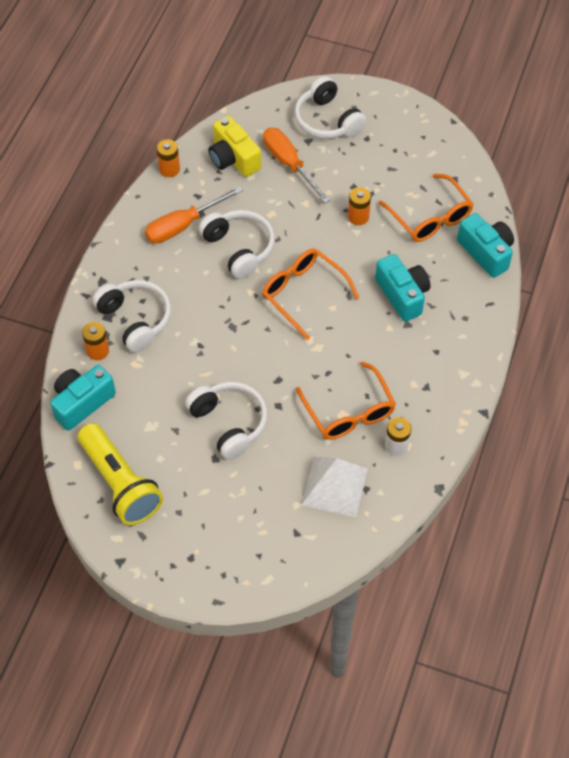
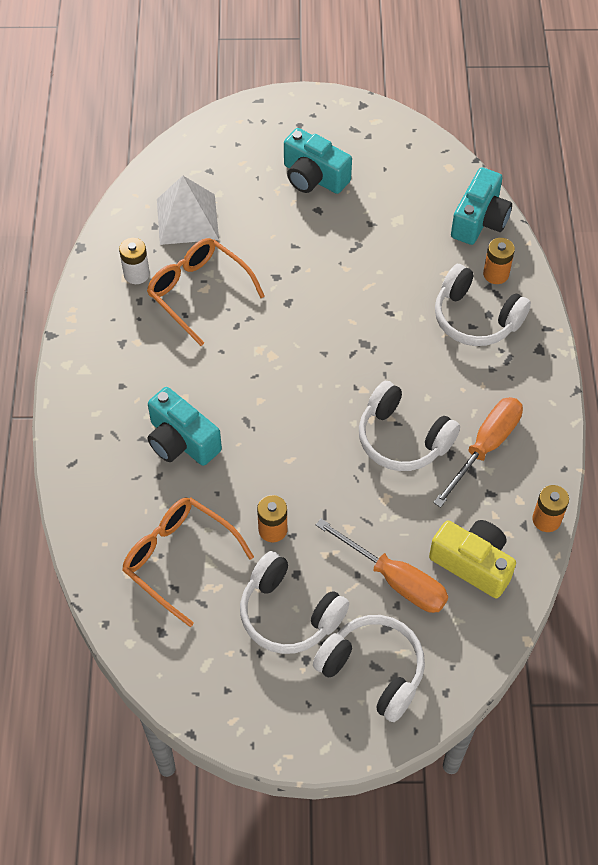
camera: 160 degrees right, 0 degrees up
(120, 483) = (398, 163): yellow flashlight -> none
(229, 423) = (319, 245): white headphones -> white headphones (289, 614)
(303, 294) = (300, 406): orange glasses -> none
(486, 252) = (92, 531): turquoise camera -> turquoise camera (314, 177)

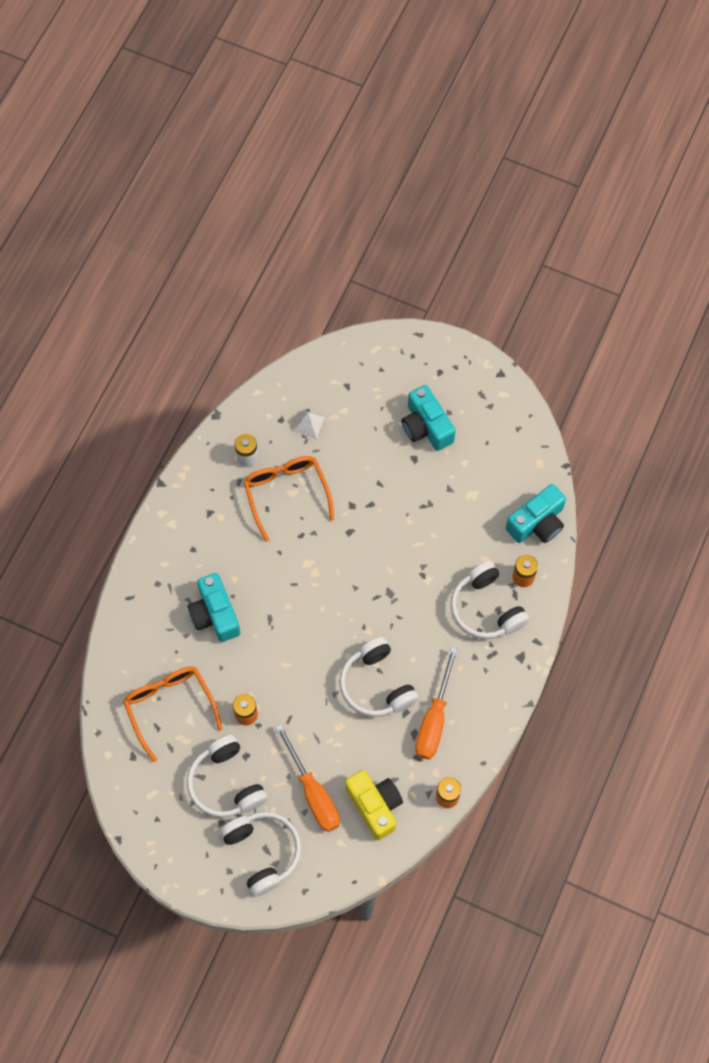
camera: 25 degrees right, 10 degrees up
(187, 219) = (309, 424): white pyramid -> white pyramid, size x0.50
(485, 447) = (434, 719): orange screwdriver -> orange screwdriver turned 135 degrees clockwise

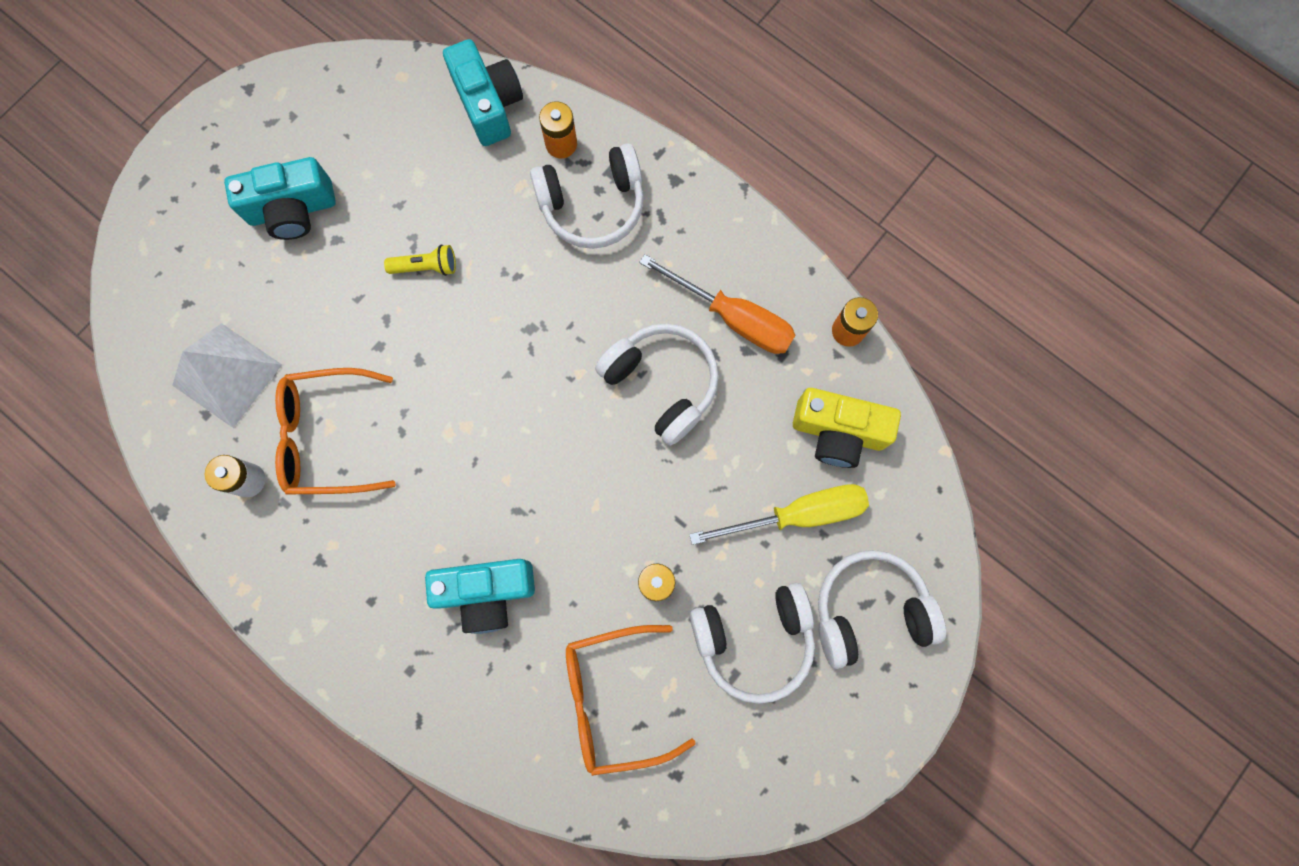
camera: 75 degrees left, 10 degrees up
(309, 424) = (227, 374): white pyramid -> white pyramid, size x2.01
(313, 792) = (798, 514): orange screwdriver -> yellow screwdriver
(375, 806) = (838, 432): yellow camera -> yellow camera turned 150 degrees counterclockwise
(376, 685) = (662, 383): white headphones -> white headphones turned 120 degrees counterclockwise
(412, 518) = (426, 267): none -> yellow flashlight

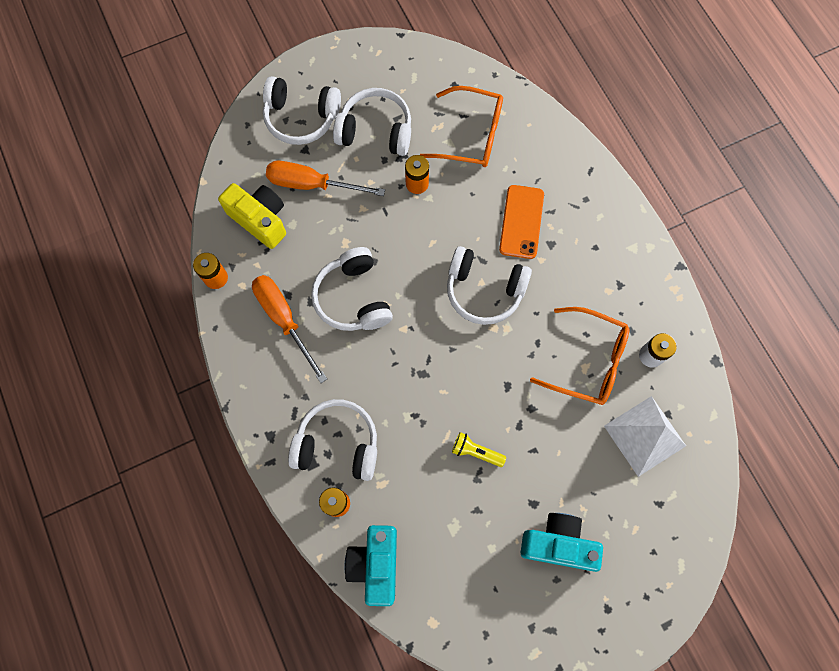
camera: 155 degrees left, 5 degrees down
(486, 592) = (521, 222): turquoise camera -> orange phone
(498, 470) = (484, 290): none -> white headphones
(798, 514) = (312, 184): yellow screwdriver -> orange screwdriver

